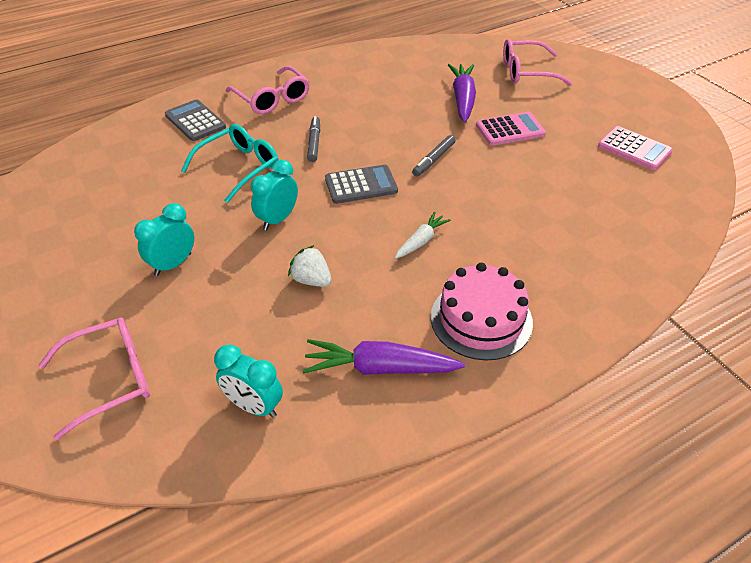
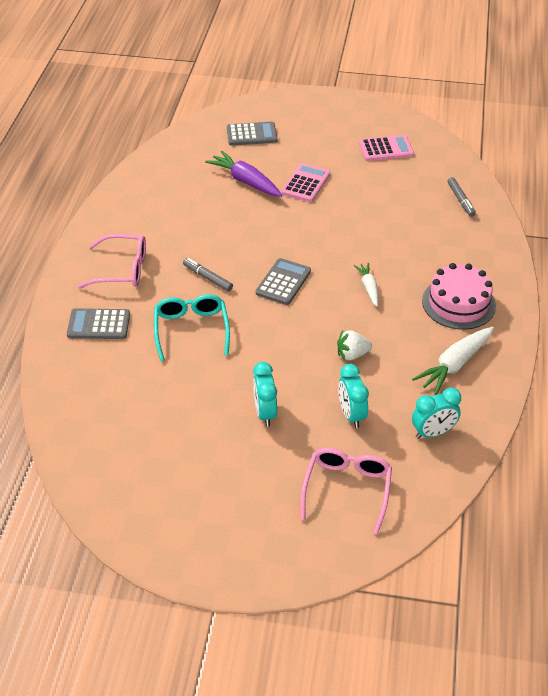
camera: 50 degrees left, 0 degrees up
(277, 219) = (274, 340): turquoise clock -> turquoise clock (351, 415)
(380, 368) = (455, 365): purple carrot -> white carrot
(433, 160) = (296, 235): grey marker -> grey marker (460, 200)
(526, 72) = (251, 134): pink glasses -> grey calculator

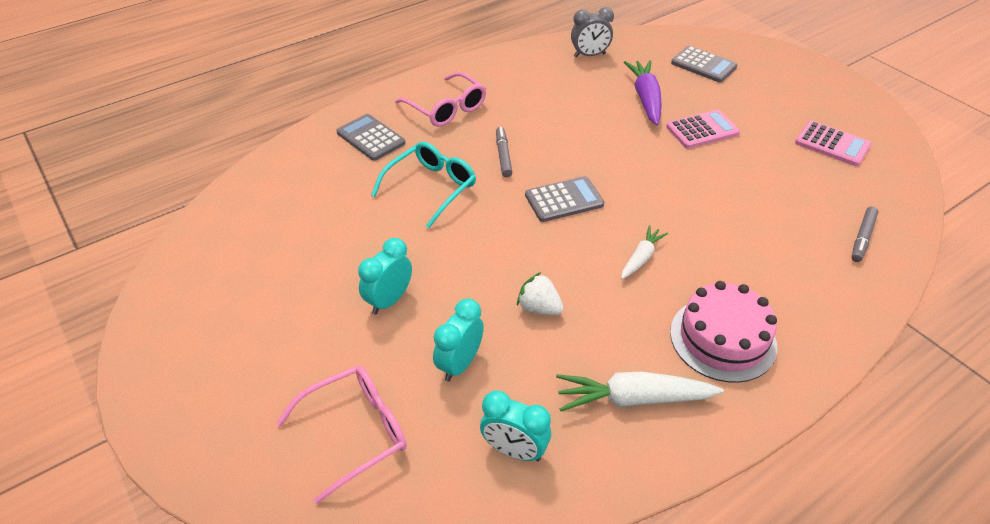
camera: 45 degrees right, 0 degrees up
(168, 169) = (589, 55): none -> grey clock

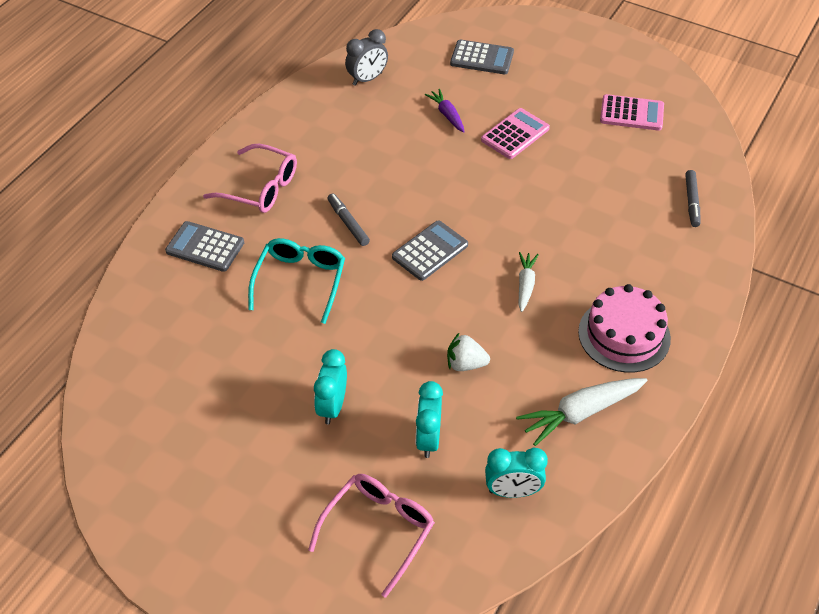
camera: 25 degrees left, 5 degrees up
(645, 99) = (447, 115): purple carrot -> purple carrot, size x0.59

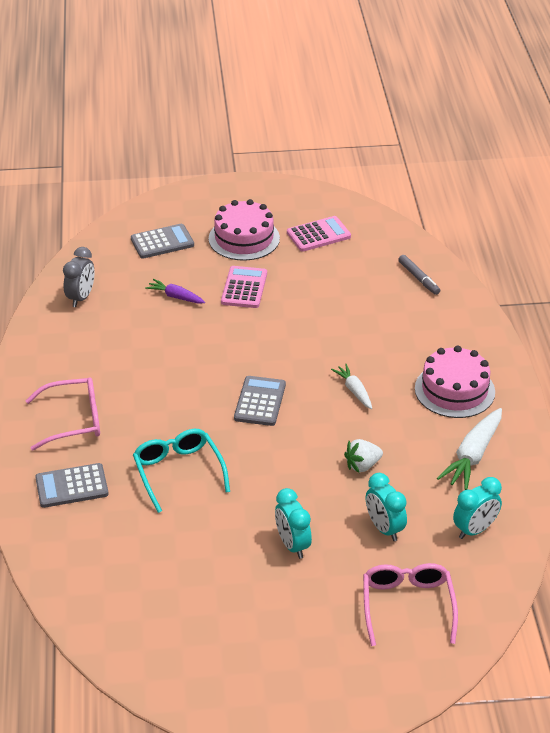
camera: 35 degrees left, 10 degrees down
(348, 223) = (174, 412): grey marker -> none
(558, 86) = (244, 238): none -> pink cake

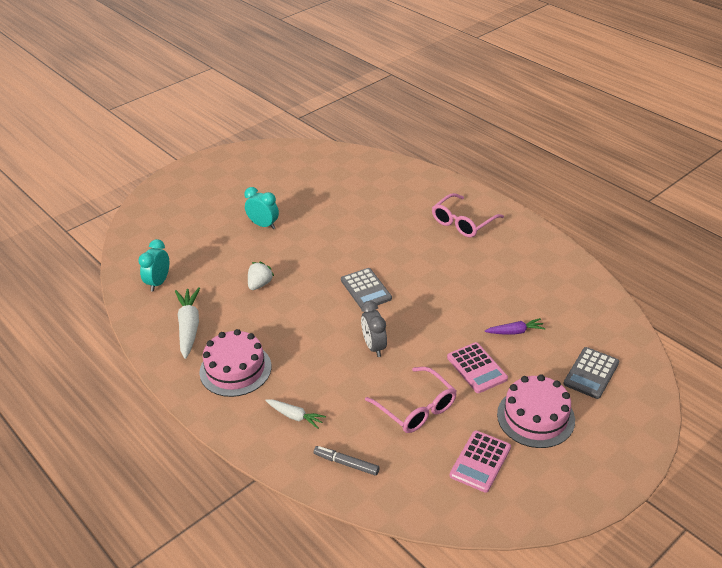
camera: 145 degrees right, 0 degrees up
(71, 486) = (416, 194): grey calculator -> none
(81, 298) = (575, 294): grey clock -> grey clock (374, 346)
(178, 472) = (368, 227): turquoise glasses -> none
(354, 391) = (309, 330): white carrot -> white carrot (295, 416)
(384, 528) = (216, 257): turquoise clock -> none
(407, 605) = (174, 228): pink glasses -> pink glasses (416, 408)

